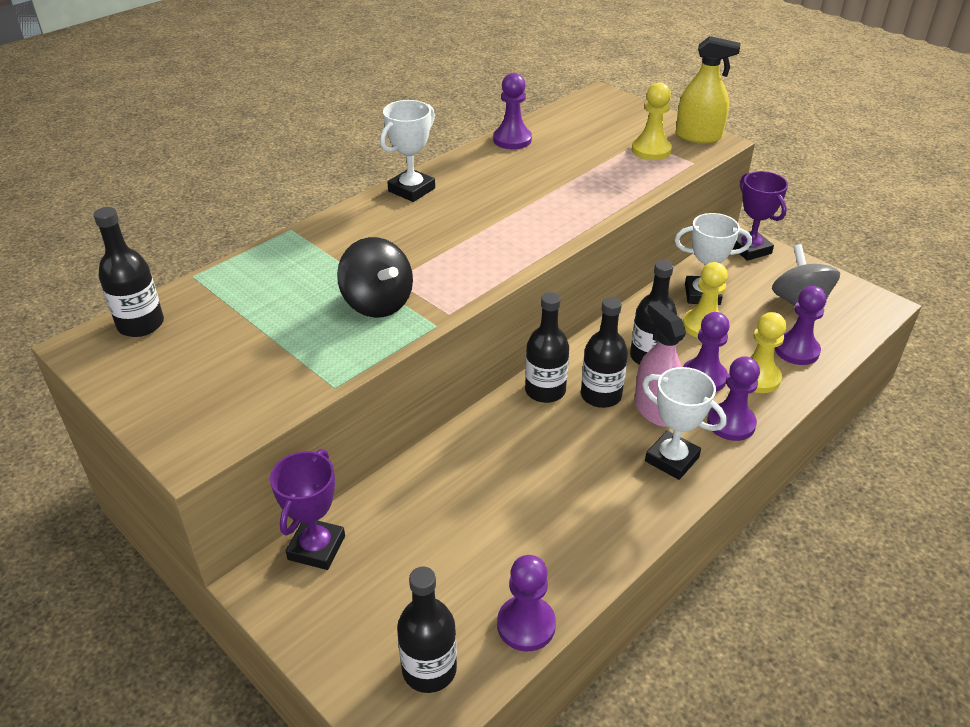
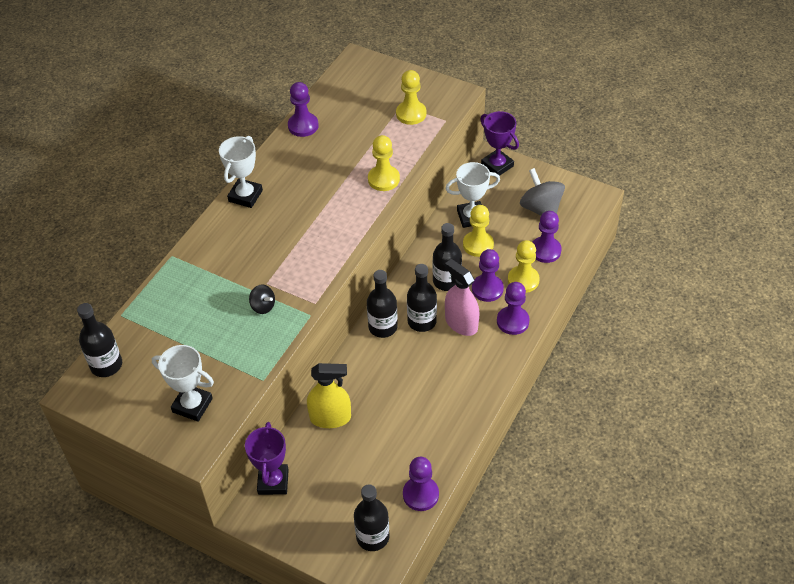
camera: 15 degrees left, 10 degrees up
(377, 303) = (263, 306): black spinning top -> black spinning top, size x0.53
(593, 204) = (383, 179): none -> yellow pawn
(672, 459) = (480, 359): white trophy -> white trophy (192, 405)
(698, 136) = (442, 91): yellow spray bottle -> yellow spray bottle (330, 418)

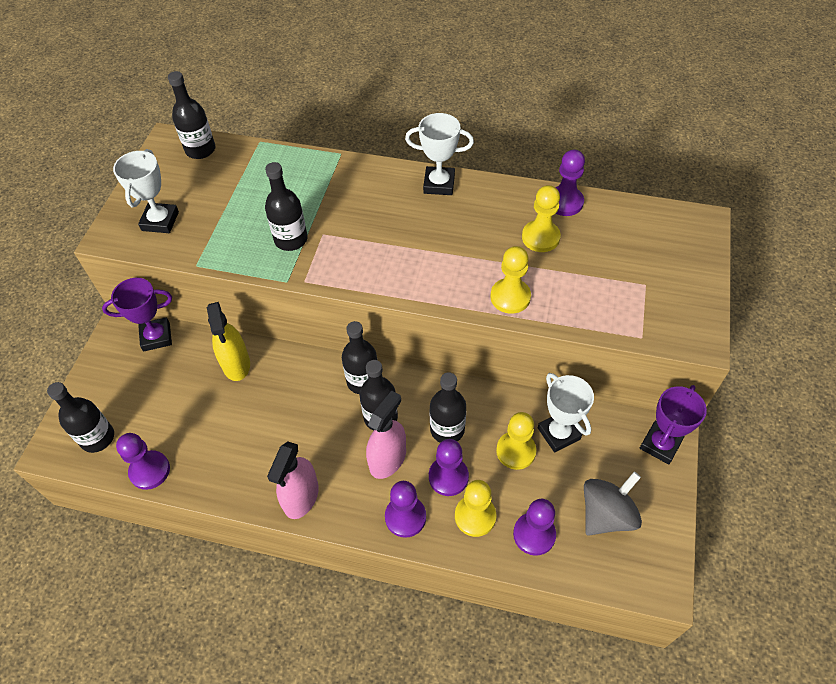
camera: 75 degrees right, 5 degrees up
(263, 306) = (291, 239): black spinning top -> black bottle
(411, 114) = (635, 298): yellow pawn -> yellow pawn (540, 237)
(477, 385) = (301, 497): none -> pink spray bottle

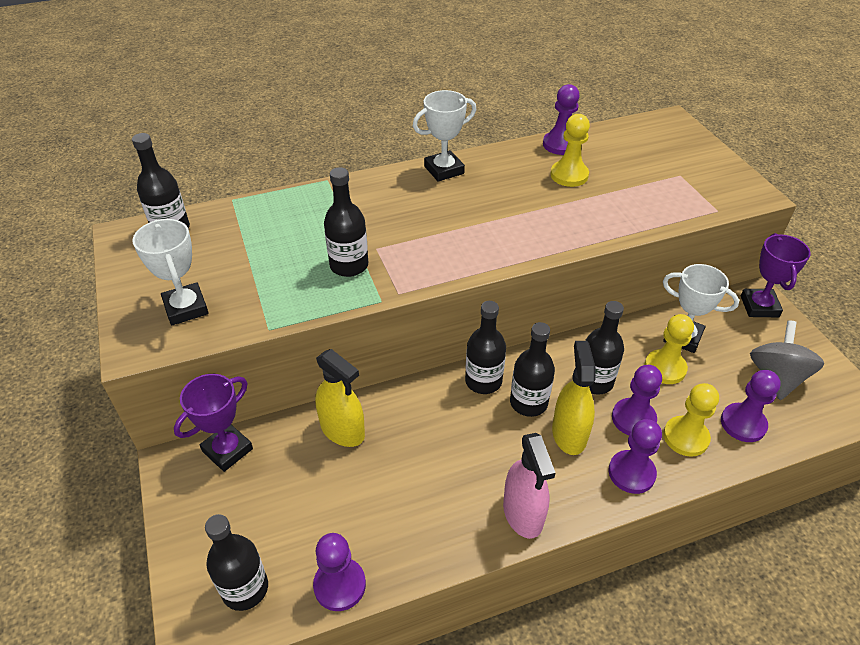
camera: 35 degrees left, 10 degrees down
(387, 459) = (569, 434): pink spray bottle -> yellow spray bottle
(510, 297) = (592, 226): yellow pawn -> none

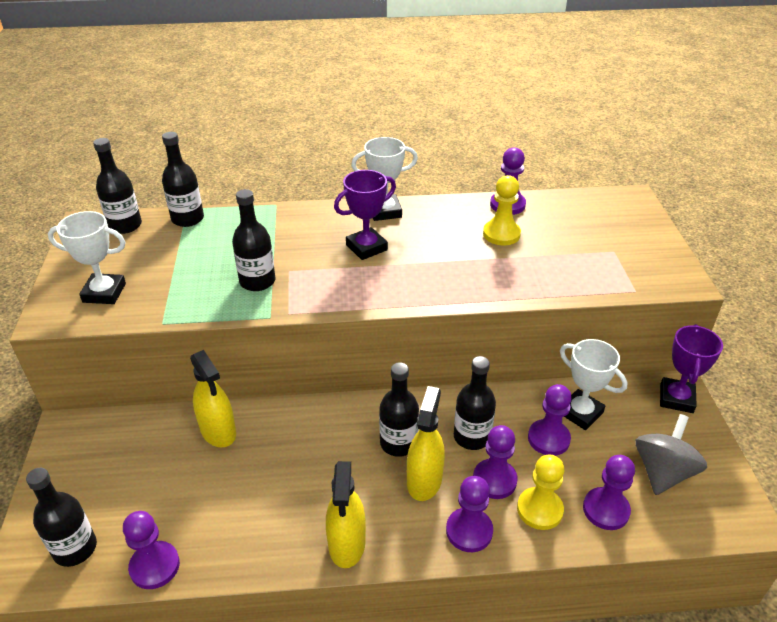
camera: 15 degrees right, 5 degrees down
(186, 308) = (104, 293): white trophy -> white trophy turned 75 degrees counterclockwise
(227, 450) = (114, 427): purple trophy -> purple trophy (366, 247)
(483, 381) = (364, 414): black bottle -> black bottle (187, 219)
(523, 513) = (347, 543): pink spray bottle -> yellow spray bottle
(665, 368) = (548, 439): yellow pawn -> purple pawn

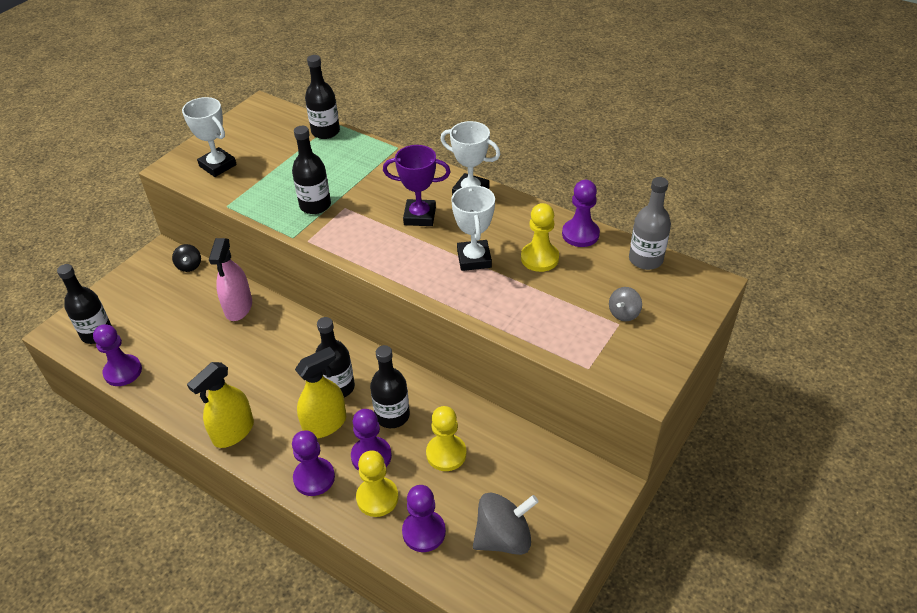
camera: 40 degrees right, 5 degrees up
(116, 423) = (189, 266): none -> black spinning top
(125, 225) = (281, 118): black bottle -> none
(218, 431) = (238, 307): yellow spray bottle -> pink spray bottle
(548, 439) = (446, 454): purple pawn -> yellow pawn
(573, 201) = (645, 259): none -> grey bottle
(580, 413) = (496, 451): white trophy -> white trophy (474, 259)
(607, 242) = (623, 313): none -> grey spinning top
(676, 398) = (592, 492): purple trophy -> none

